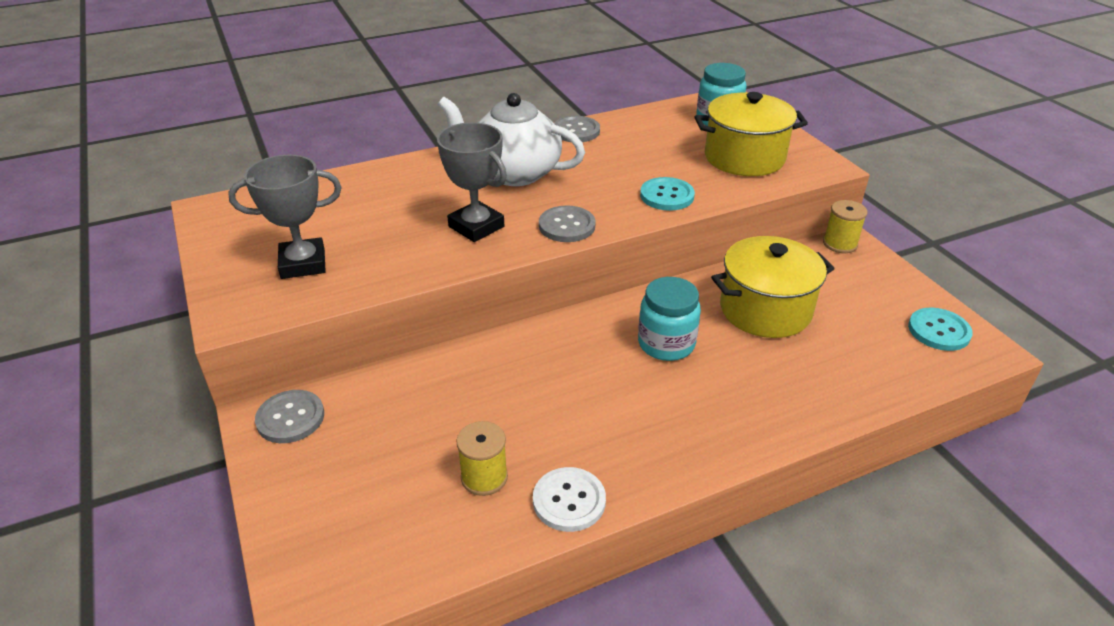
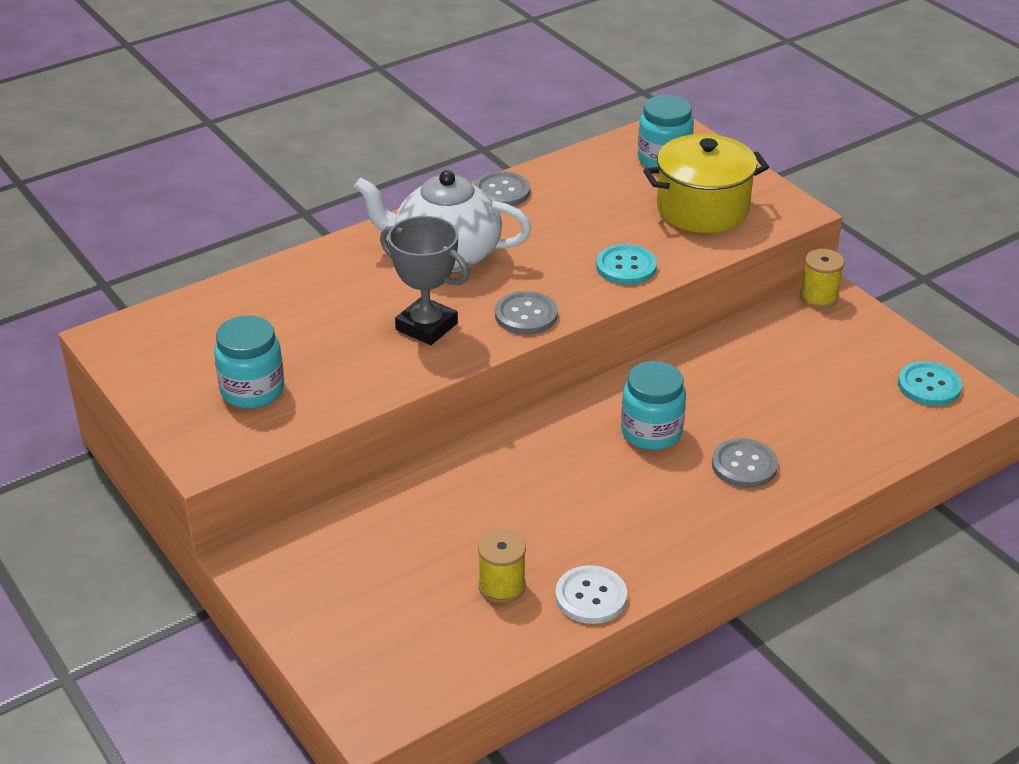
camera: 10 degrees left, 0 degrees up
(290, 418) = (281, 556): grey button -> grey button (744, 465)
(303, 264) = (252, 390): grey trophy -> turquoise jar
(765, 310) = (748, 383): yellow pot -> none

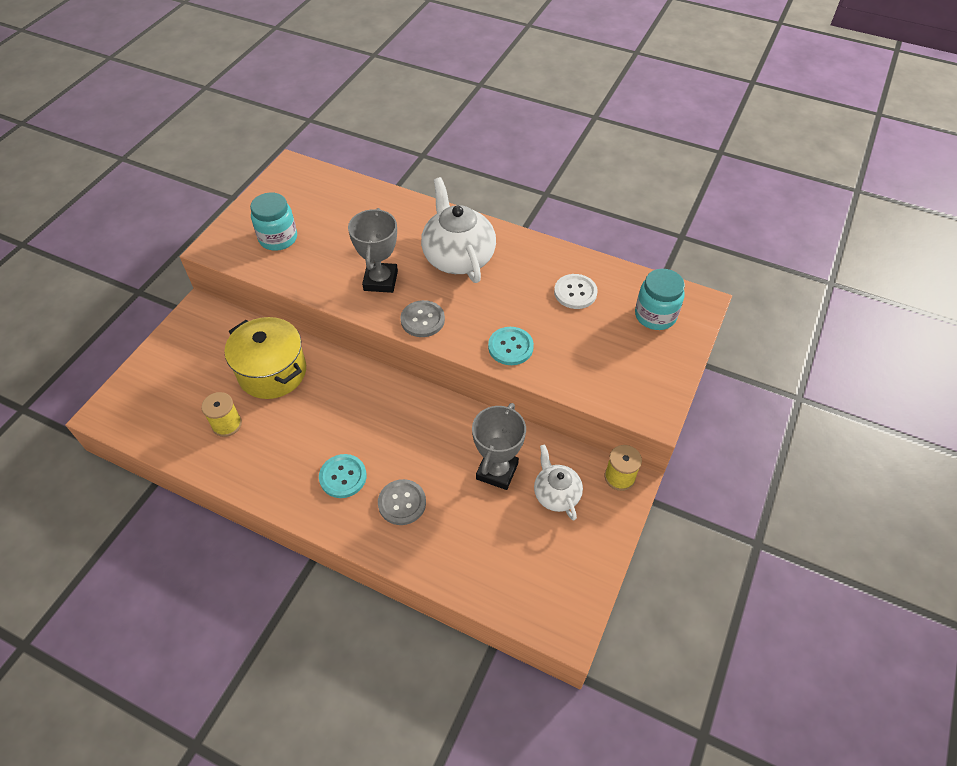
camera: 60 degrees right, 15 degrees up
(501, 192) = (546, 252): grey button -> none
(591, 596) = (237, 471): white button -> white button (575, 292)
(651, 432) = (405, 439): turquoise jar -> none
(702, 209) = (612, 360): yellow pot -> yellow pot (272, 372)
(751, 377) = (497, 471): none -> grey trophy
(810, 347) = (556, 494): none -> white teapot
(929, 386) = (563, 588): turquoise button -> turquoise button (343, 477)

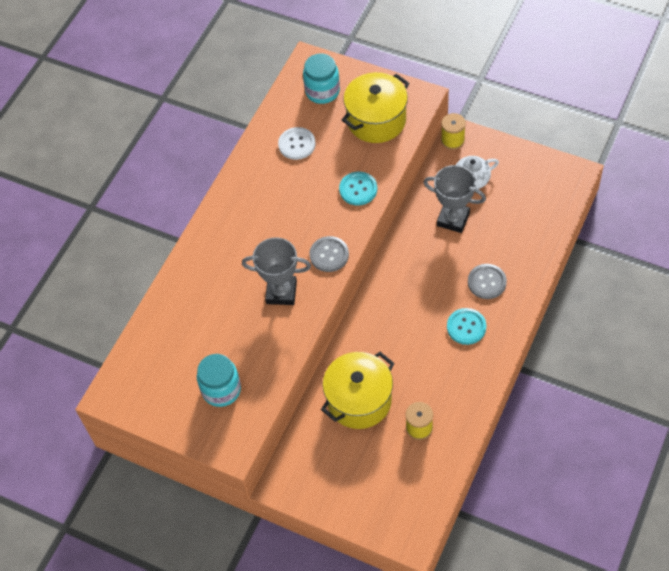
camera: 85 degrees left, 5 degrees up
(458, 257) = (252, 232): white teapot -> none
(614, 367) = (376, 120): none -> yellow pot

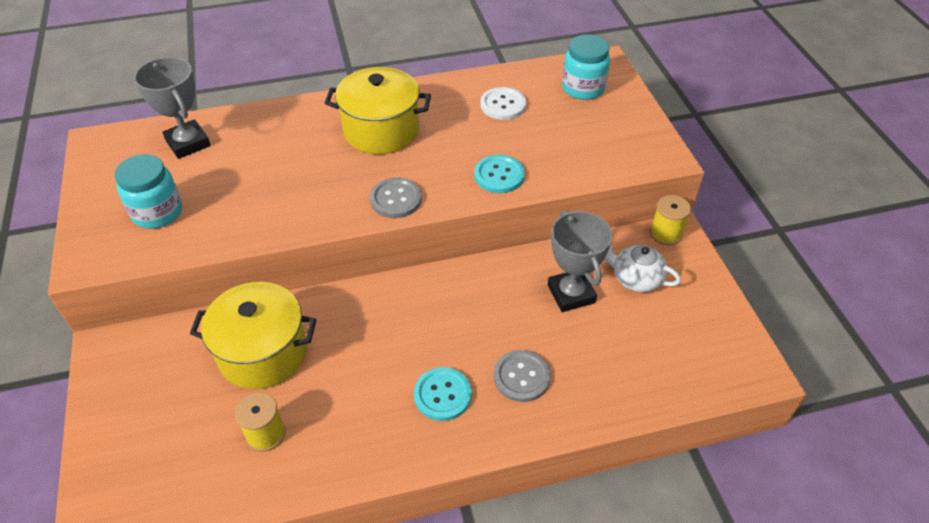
camera: 45 degrees right, 10 degrees down
(281, 292) = (316, 190): grey trophy -> grey trophy (188, 143)
(376, 120) = (597, 141): yellow pot -> yellow pot (381, 130)

